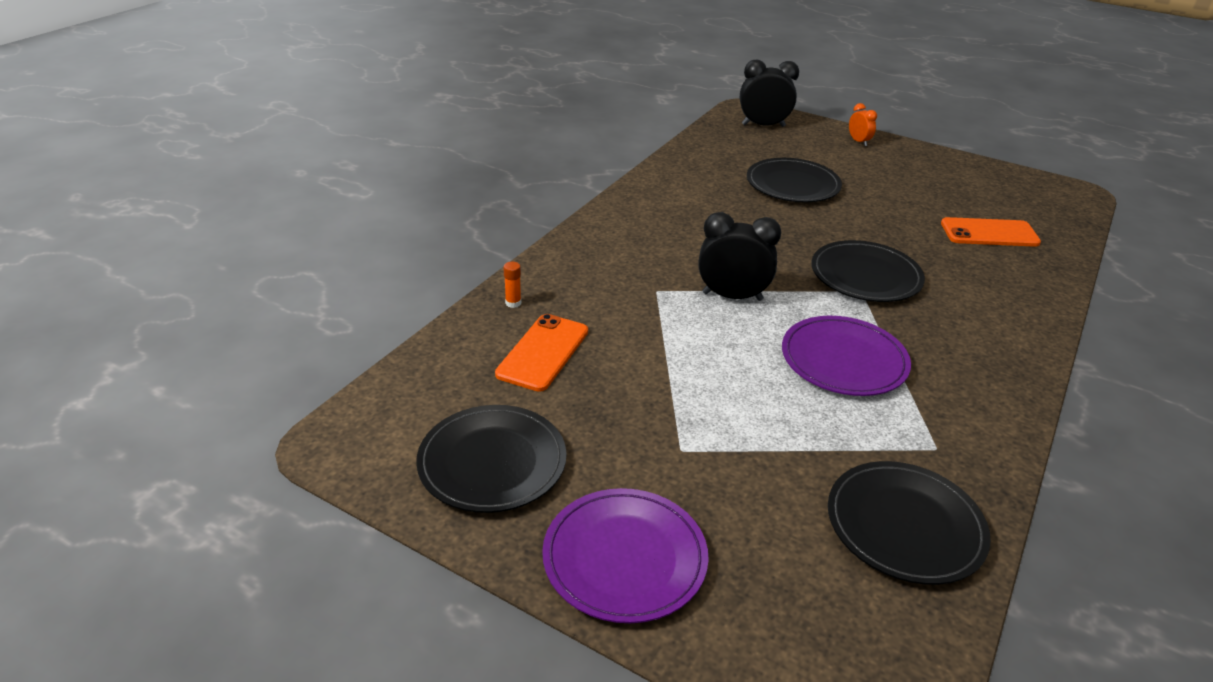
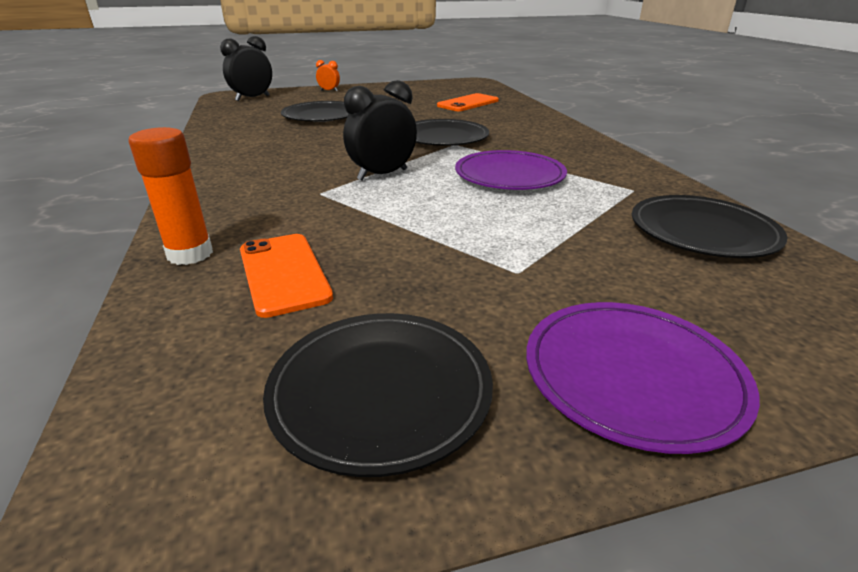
camera: 45 degrees left, 5 degrees down
(513, 303) = (190, 254): orange glue stick -> orange glue stick, size x2.11

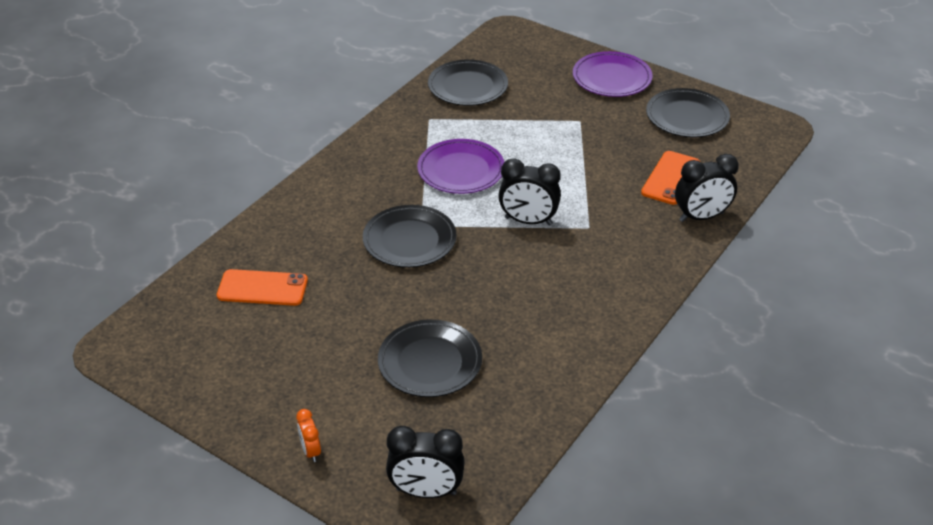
camera: 130 degrees left, 10 degrees up
(190, 254) = (701, 217): orange glue stick -> black clock

